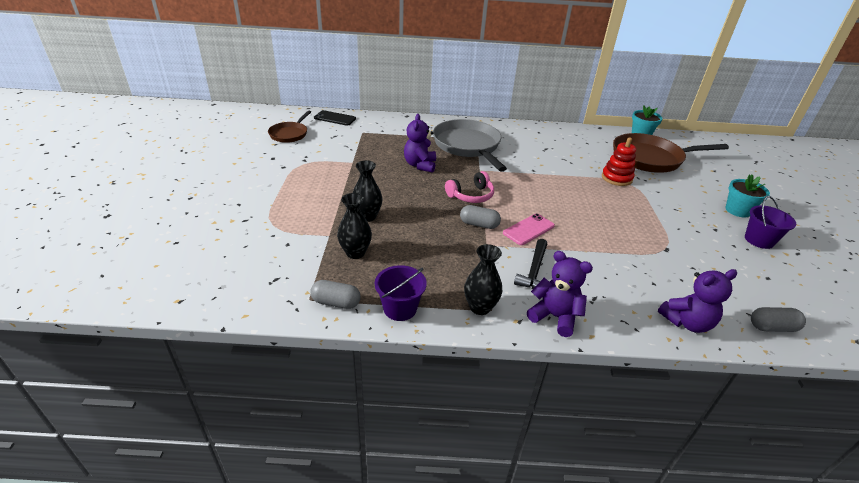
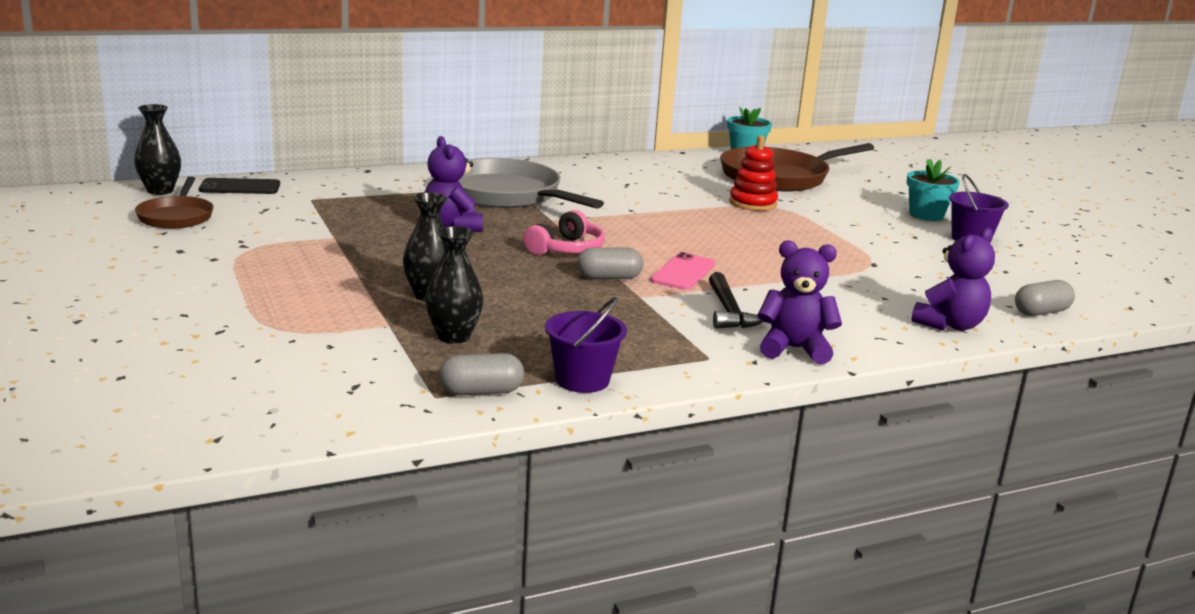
camera: 25 degrees left, 15 degrees down
(480, 307) = (691, 358): black vase -> black vase (160, 191)

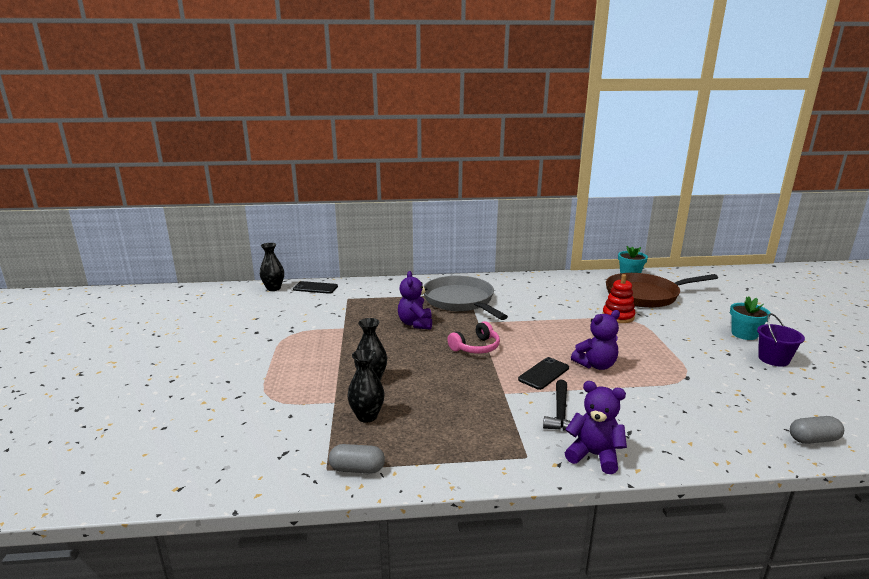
camera: 20 degrees right, 0 degrees up
(176, 216) = (270, 307): brown pan -> none
(582, 380) = (428, 467): purple bucket -> none
(609, 278) = (491, 374): grey capsule -> none
(683, 272) = (544, 373): pink phone -> black phone
(949, 325) = (728, 445): purple teddy bear -> purple teddy bear (595, 365)

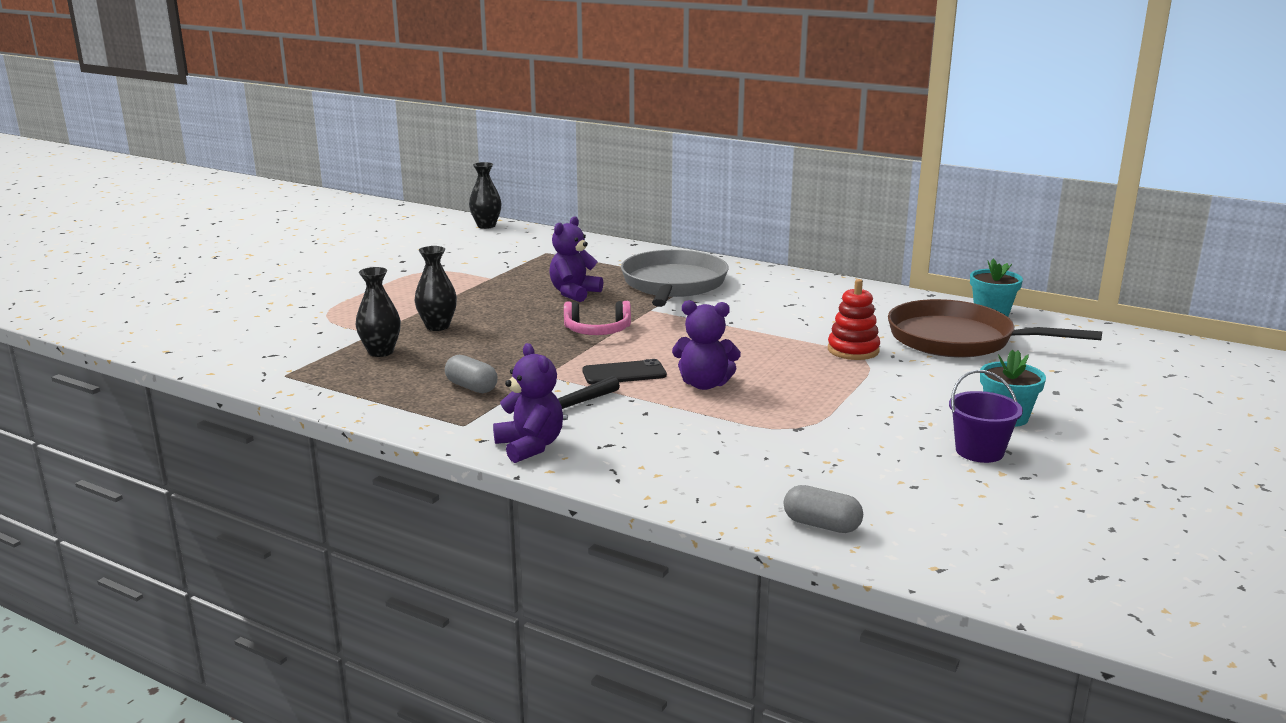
camera: 35 degrees right, 0 degrees up
(315, 288) = (530, 235): black phone -> none
(357, 469) = (307, 383): grey capsule -> grey capsule (471, 387)

